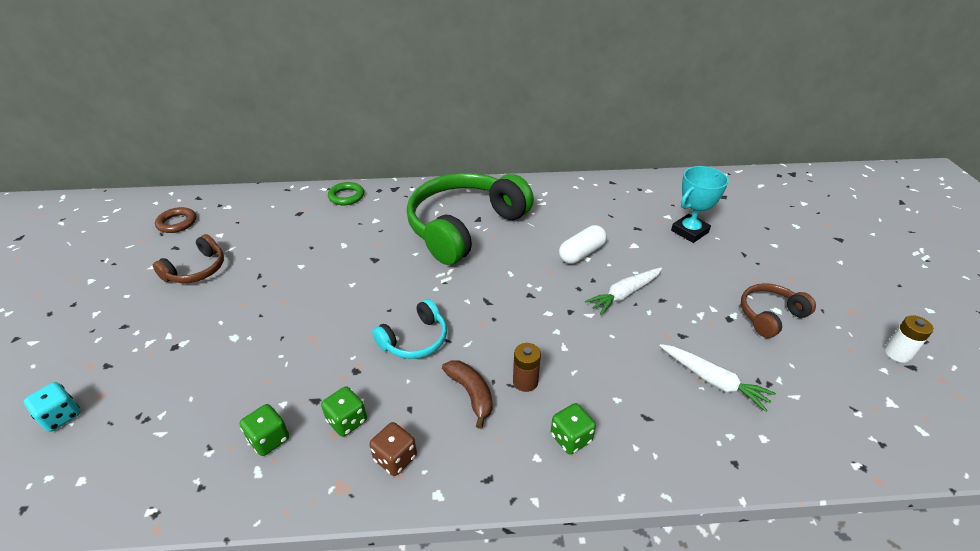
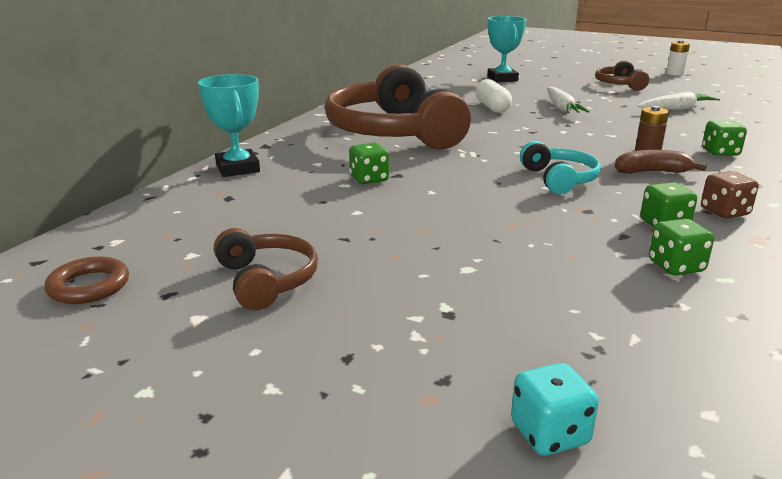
camera: 60 degrees left, 15 degrees down
(346, 196) = (237, 168): green ring -> turquoise trophy
(358, 250) = (369, 179): none -> green dice
(465, 227) = (394, 132): green headphones -> brown headphones

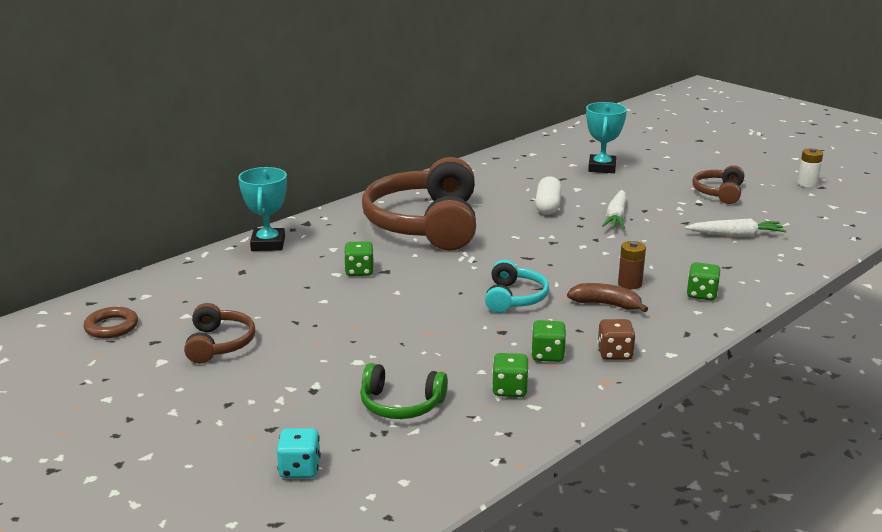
camera: 20 degrees right, 0 degrees up
(578, 308) = (401, 404): none -> green headphones

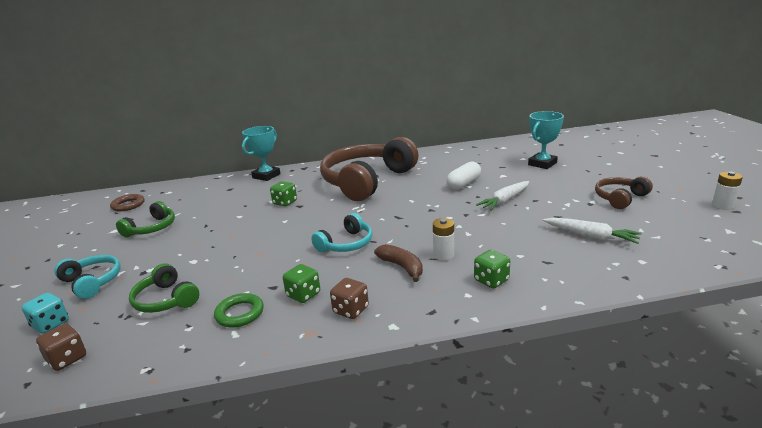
camera: 35 degrees right, 0 degrees up
(219, 344) = (151, 228): brown headphones -> green headphones
(262, 419) = (92, 282): none -> turquoise headphones
(391, 485) = (67, 359): none -> brown dice
(509, 390) = (240, 313): green dice -> green ring
(630, 284) = (443, 255): brown battery -> white battery

